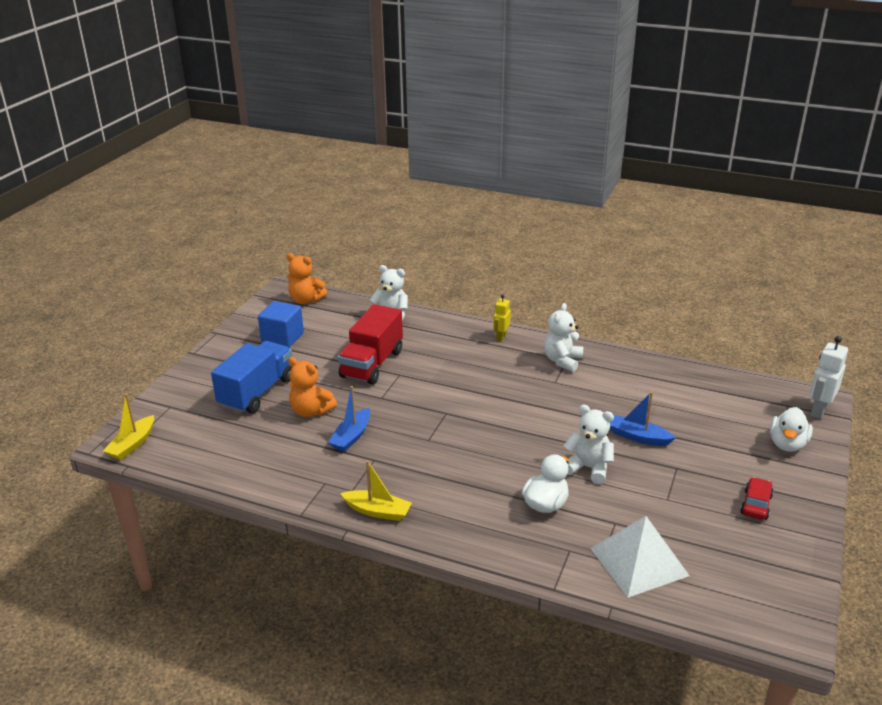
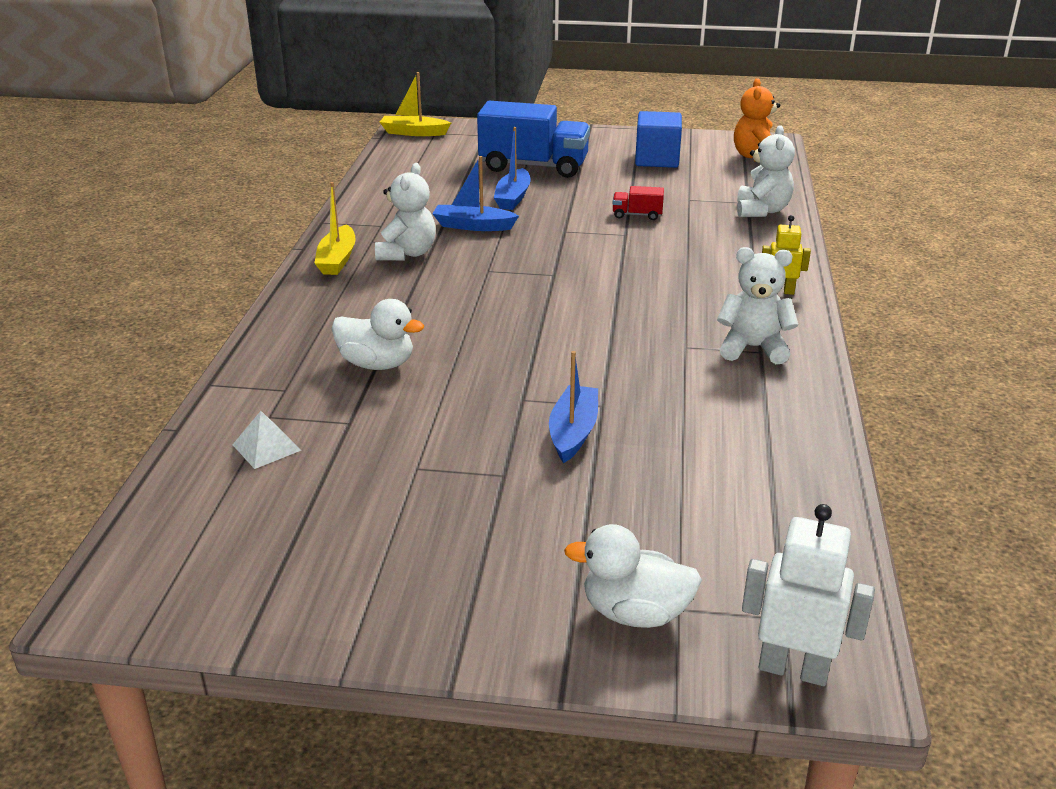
camera: 75 degrees right, 0 degrees up
(311, 411) = (513, 198): orange teddy bear -> blue boat
(372, 364) = (637, 215): red truck -> red truck, size x0.43
(588, 468) = (471, 392): white teddy bear -> white teddy bear (407, 253)
(639, 561) = (266, 447): white pyramid -> white pyramid, size x0.47
(756, 504) = (427, 566): red car -> none

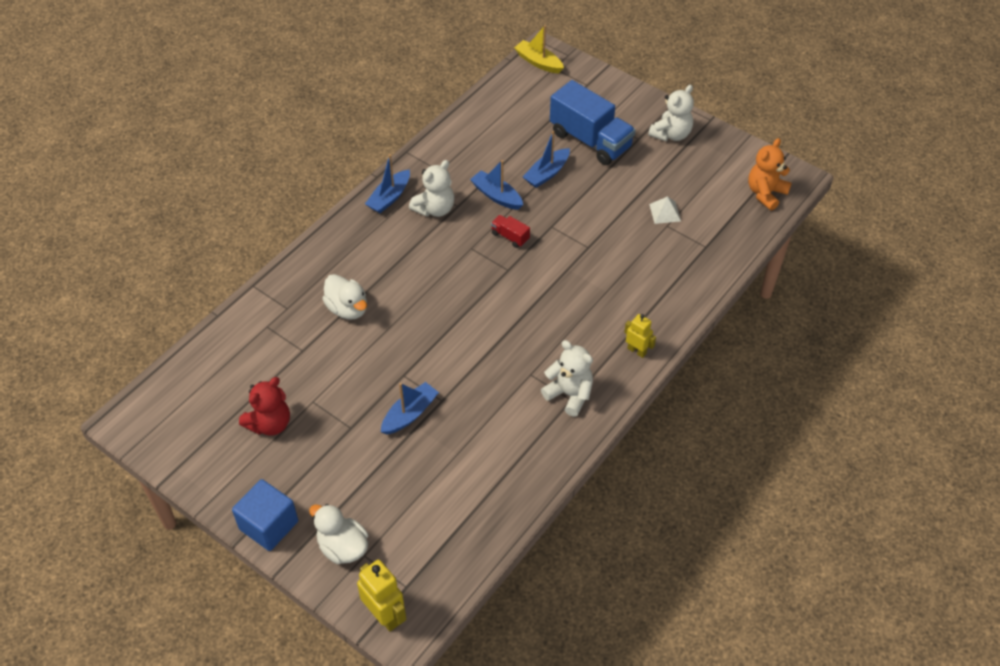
camera: 30 degrees right, 20 degrees up
(266, 447) = (251, 350): white pyramid -> white pyramid (665, 212)
(337, 260) = (389, 197): yellow boat -> blue boat
(371, 515) = (270, 424): none -> red teddy bear
(637, 215) = (614, 229): red truck -> red truck (510, 237)
(657, 159) = (687, 167): blue cube -> blue cube (269, 525)
(762, 211) = (706, 260): white teddy bear -> white teddy bear (671, 134)
(793, 669) = (385, 615): white robot -> yellow robot

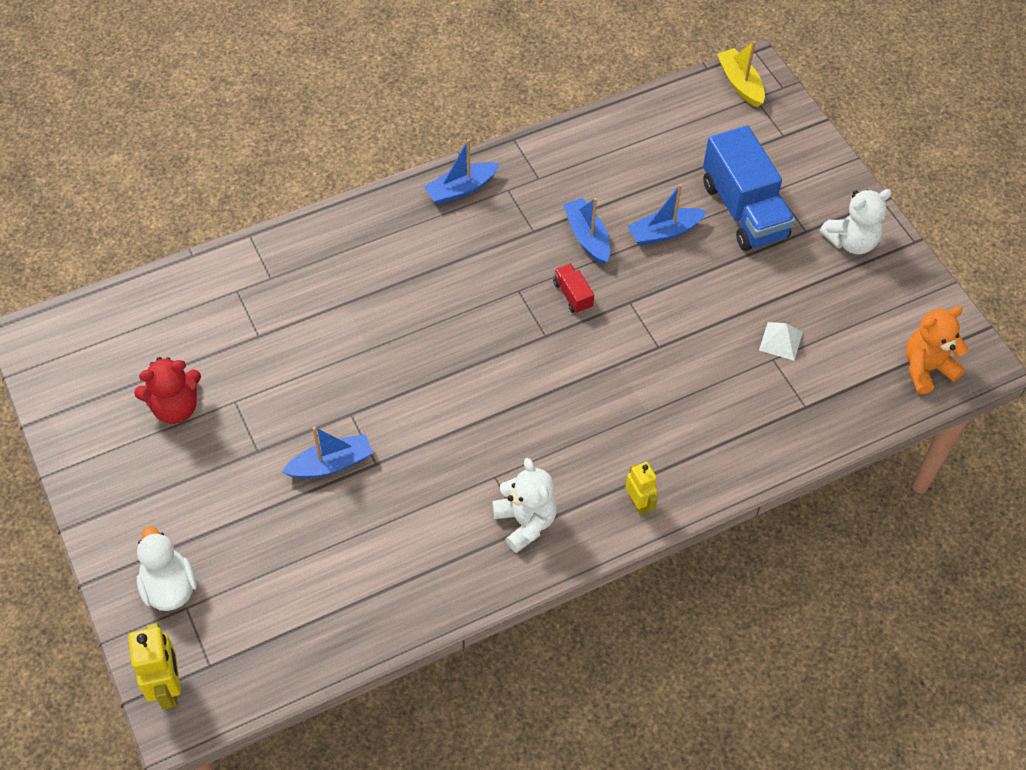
camera: 25 degrees right, 5 degrees up
(269, 525) = (108, 525): blue cube -> none
(347, 309) = (336, 307): white duck -> none
(435, 209) = (505, 224): white teddy bear -> none

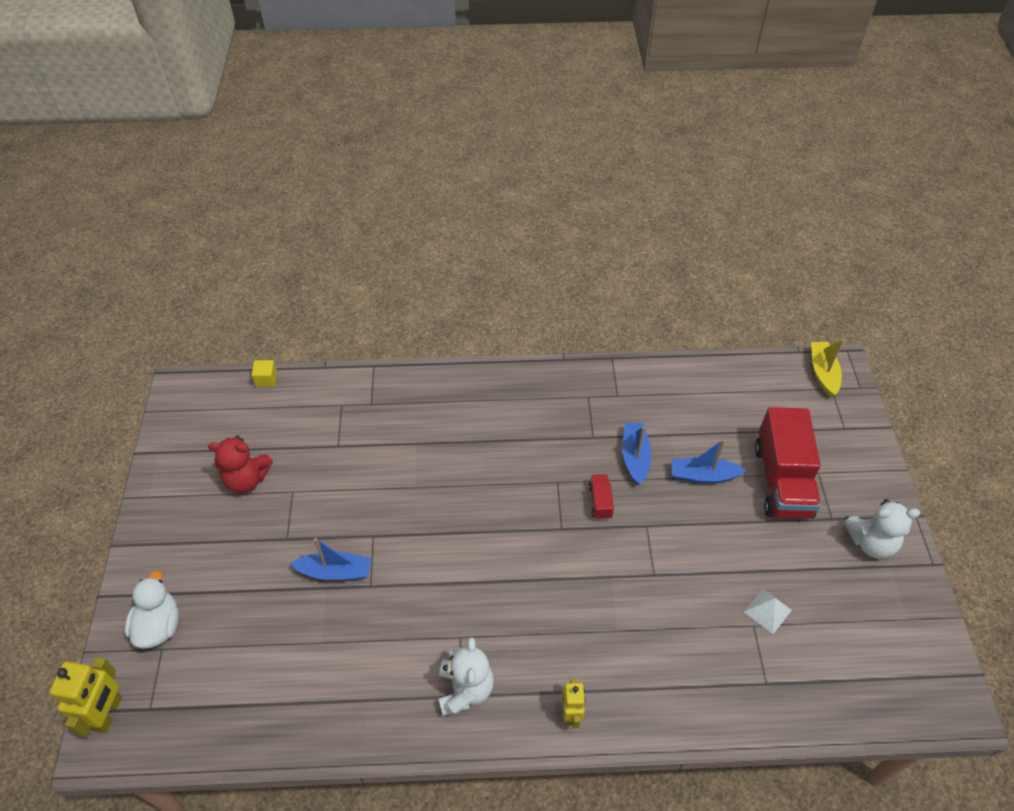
camera: 25 degrees right, 5 degrees down
(131, 292) = (266, 379): none -> yellow cube
(461, 189) = (551, 384): blue boat -> none
(744, 210) = (782, 480): blue truck -> red truck
(926, 368) = (900, 691): orange teddy bear -> none

